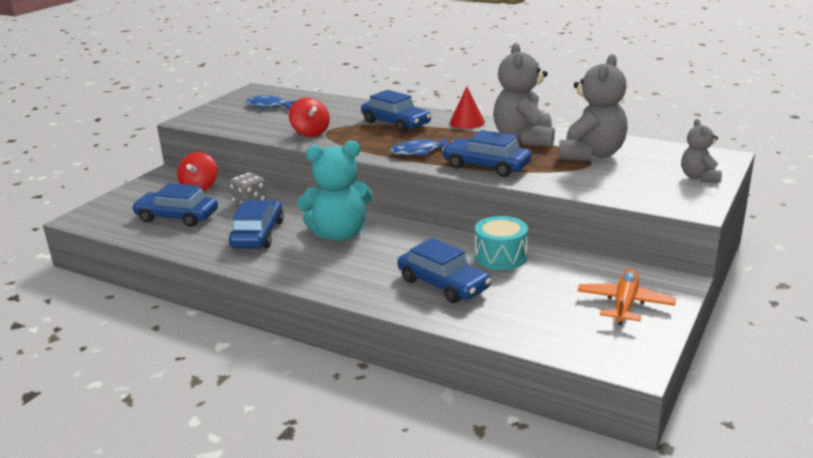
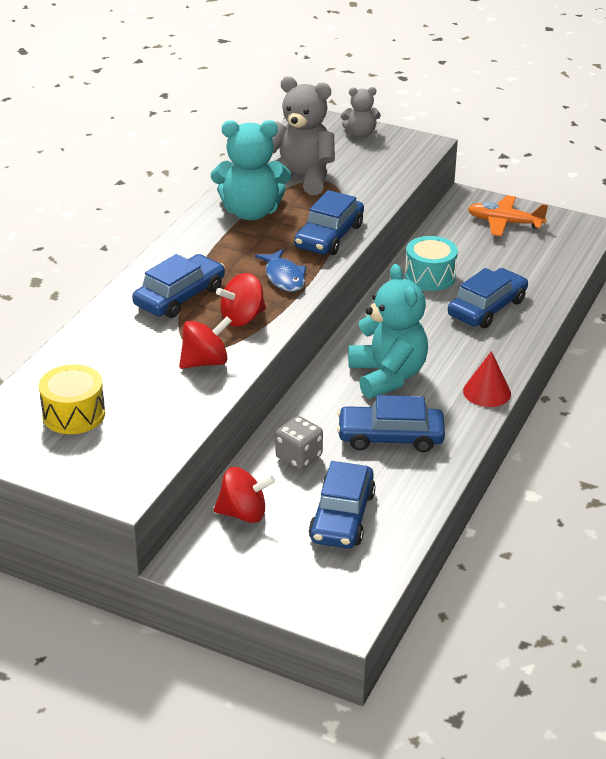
camera: 95 degrees left, 10 degrees up
(268, 106) = (74, 414): blue fish -> yellow drum
(362, 141) = (242, 318): none -> red spinning top
(467, 122) = (187, 246): red cone -> red cone (487, 392)
(524, 139) = (251, 212): grey teddy bear -> turquoise teddy bear

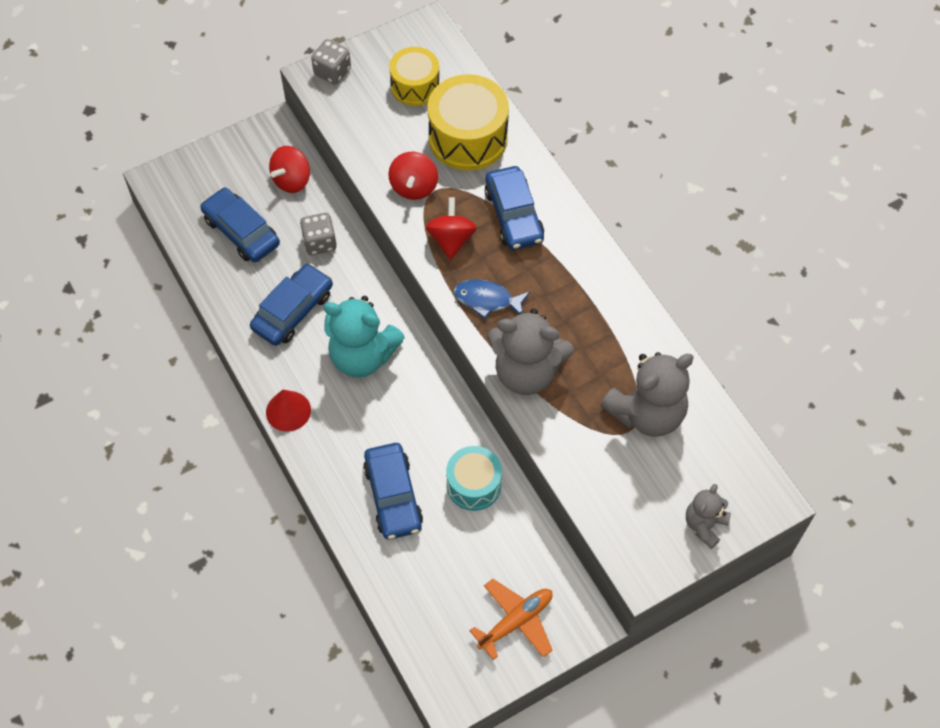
camera: 125 degrees right, 25 degrees up
(104, 481) = (332, 72): none -> grey dice
(113, 355) = (468, 138): none -> yellow drum
(251, 212) = (611, 336): turquoise teddy bear -> none
(329, 236) = (526, 372): blue car -> grey teddy bear

